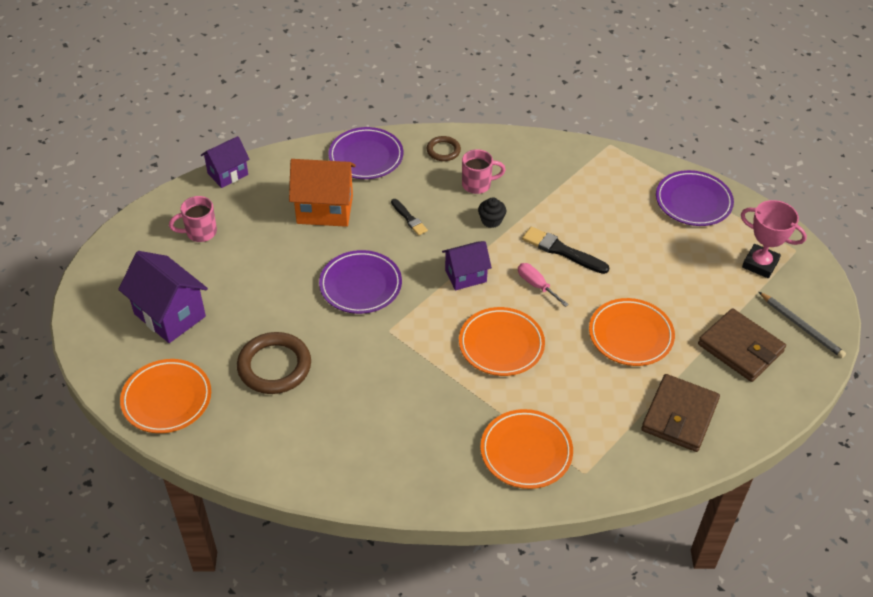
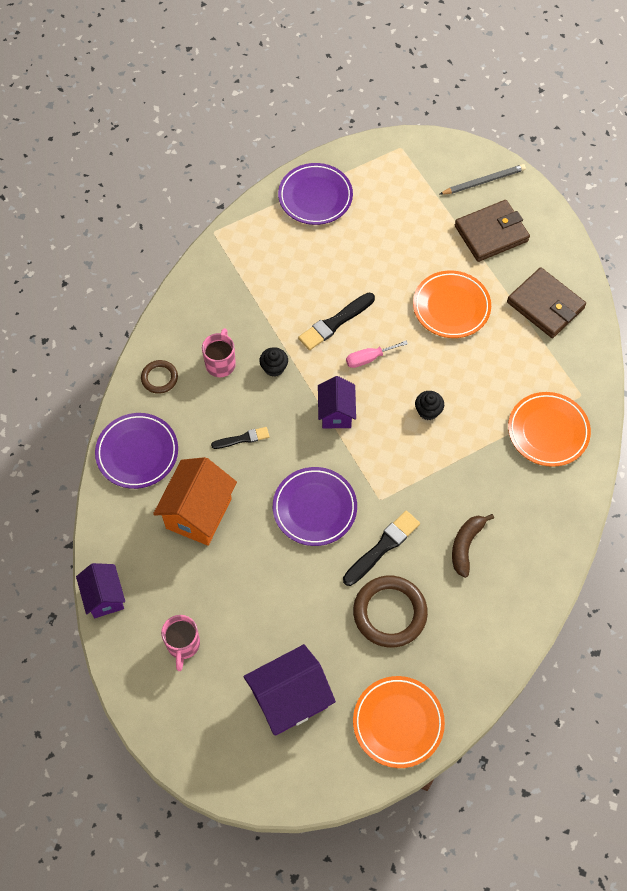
camera: 70 degrees left, 15 degrees up
(340, 344) = (382, 547): none -> black brush
(366, 410) = (466, 545): none -> brown banana
(501, 345) = (428, 411): orange plate -> black cupcake
(760, 264) = (406, 179): pink trophy -> none

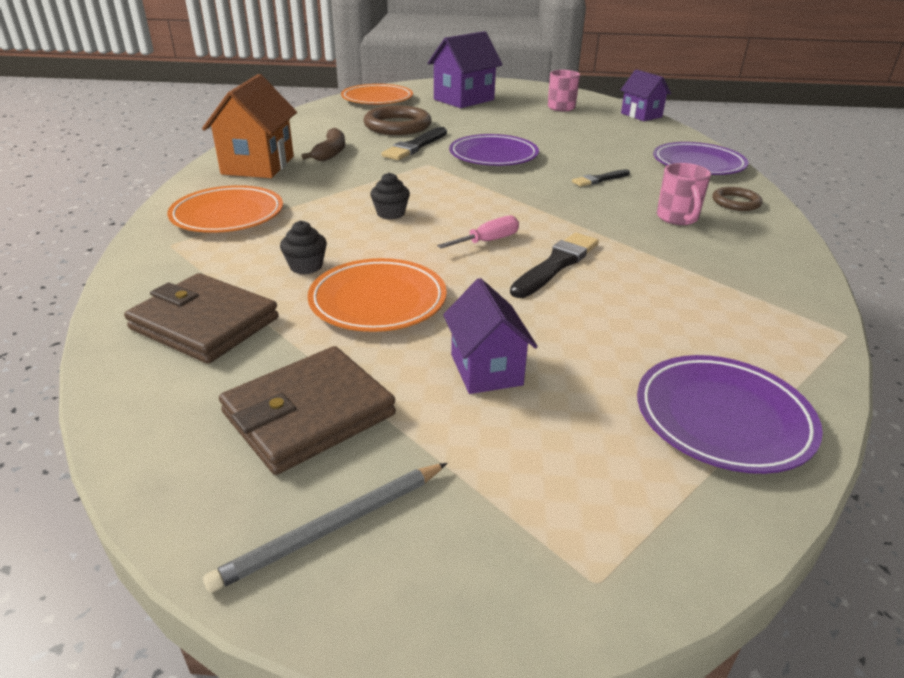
camera: 165 degrees right, 30 degrees down
(199, 513) = (603, 146): orange house -> orange house (258, 165)
(274, 368) = (608, 222): black cupcake -> black cupcake (306, 266)
(336, 413) = (506, 202): purple house -> purple house (486, 370)

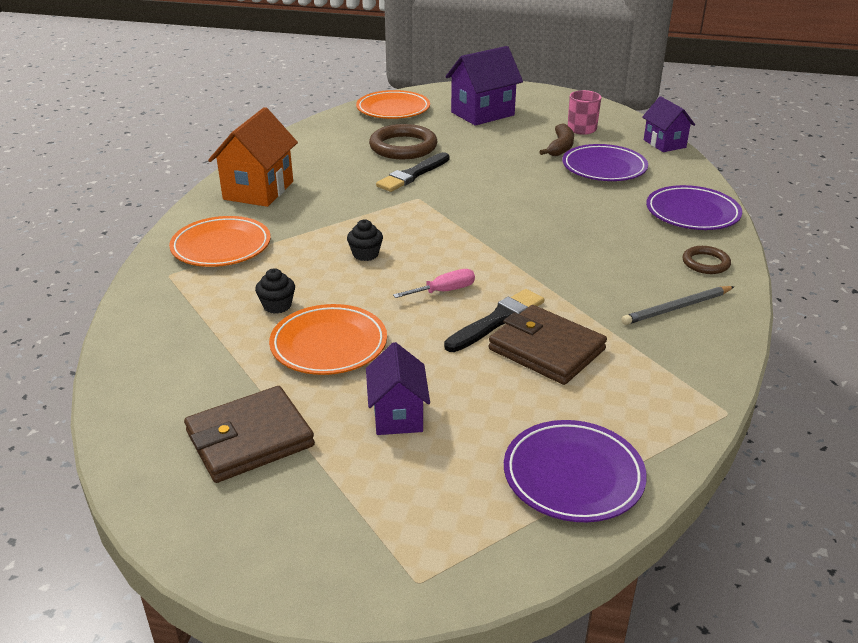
camera: 10 degrees right, 0 degrees up
(204, 323) = (185, 354): brown wallet -> brown wallet (546, 349)
(331, 153) = (329, 178): brown banana -> brown banana (560, 147)
(332, 528) = (247, 524): grey pencil -> grey pencil (677, 308)
(493, 156) = (486, 191): purple plate -> purple plate (604, 168)
(599, 179) = (580, 226): black brush -> none
(677, 218) = (636, 278): pink mug -> none

